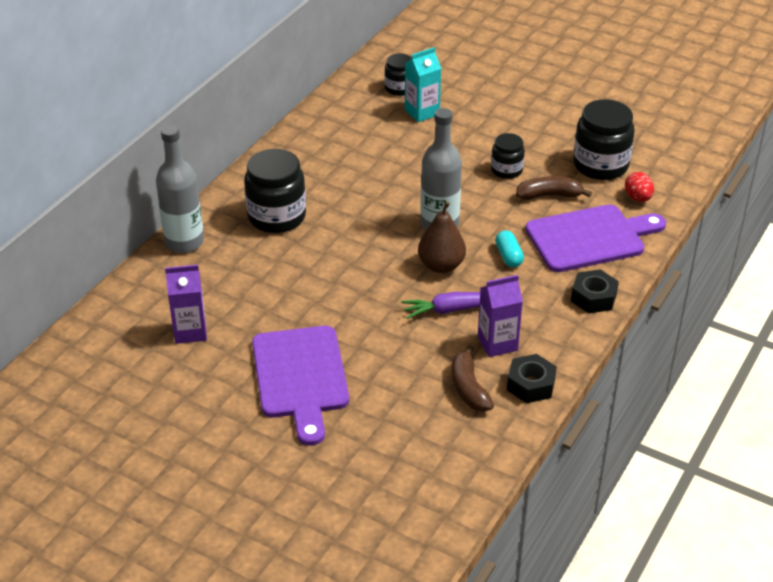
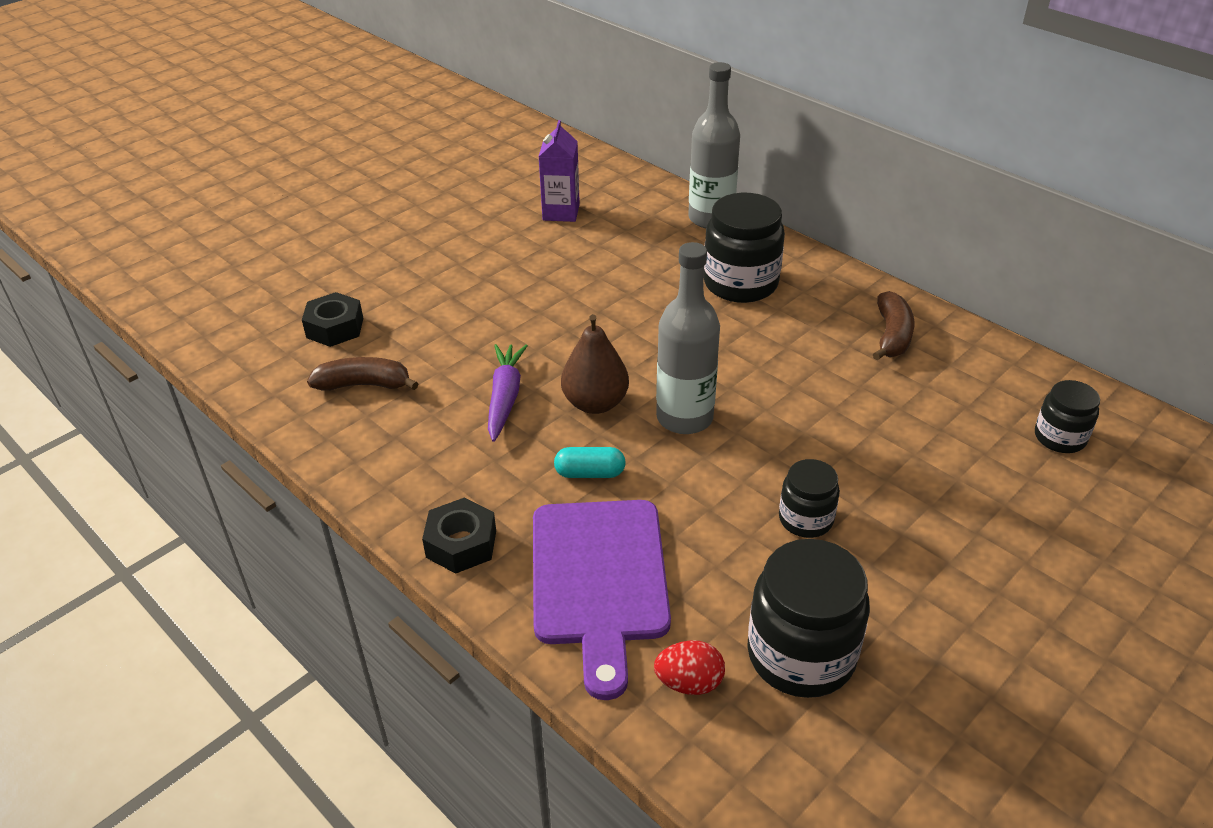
camera: 105 degrees right, 0 degrees up
(301, 377) = (455, 270): purple cutting board -> none
(422, 112) = (986, 451): turquoise carton -> none
(497, 343) = (423, 424): purple carton -> none
(531, 385) = (336, 438): black nut -> black nut (335, 328)
(549, 195) = (725, 557): brown banana -> brown banana (892, 336)

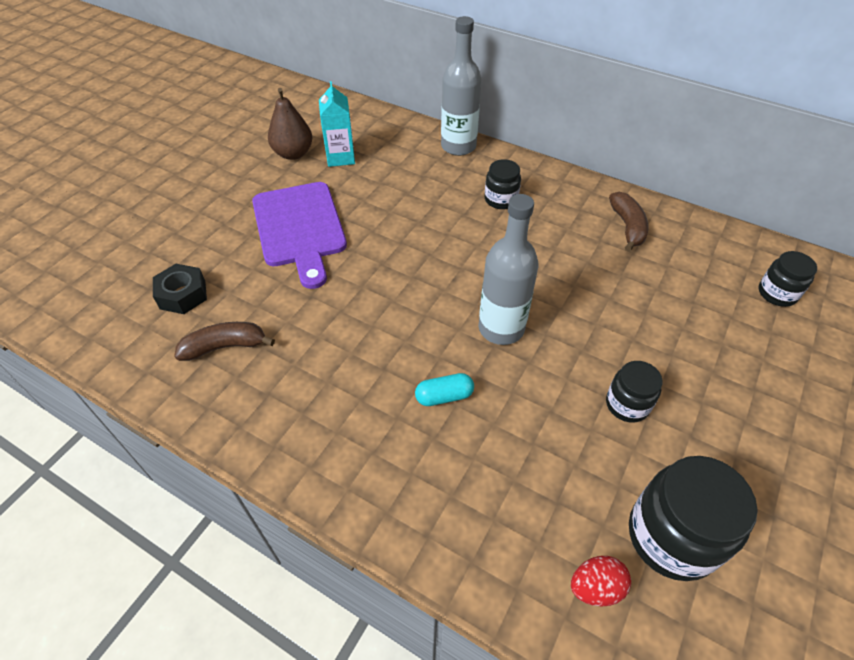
camera: 15 degrees left, 10 degrees up
(461, 544) = (359, 491): black nut -> none
(505, 397) = (350, 336): purple carrot -> none
(561, 212) = (340, 157): purple carton -> turquoise carton
(595, 403) = (426, 328): brown pear -> brown pear (293, 154)
(599, 579) = (487, 500): purple cutting board -> purple cutting board (300, 228)
(740, 283) = (500, 199): black jar -> black jar, size x0.57

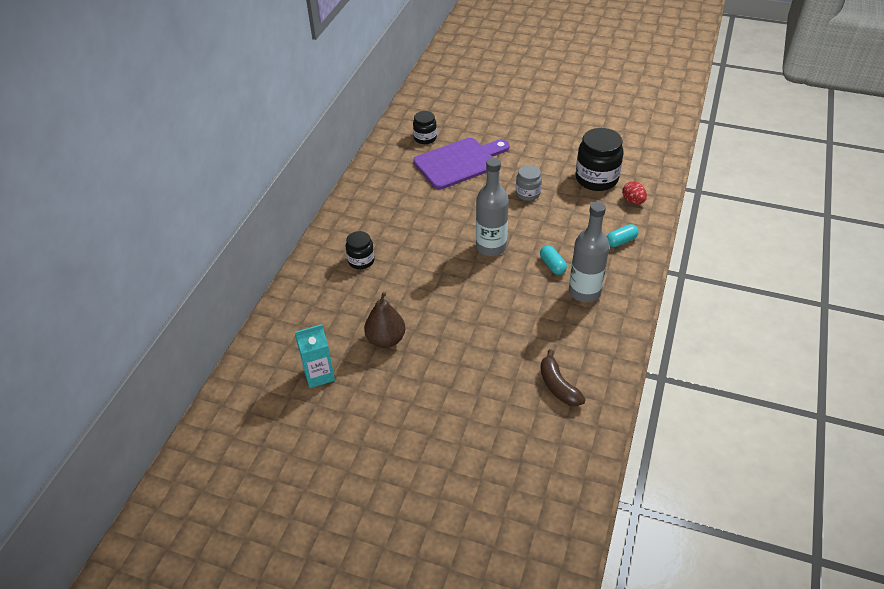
camera: 100 degrees left, 5 degrees down
(183, 295) = (519, 433): black nut -> none
(293, 154) = (317, 414): brown pear -> brown pear (386, 340)
(300, 228) = (422, 378): purple cutting board -> purple cutting board (459, 162)
(458, 146) = (292, 295): grey bottle -> grey bottle (584, 292)
(481, 521) = (621, 241): none -> turquoise capsule
(627, 227) = (379, 196): brown banana -> none
(627, 404) = (528, 193): black jar -> grey jar

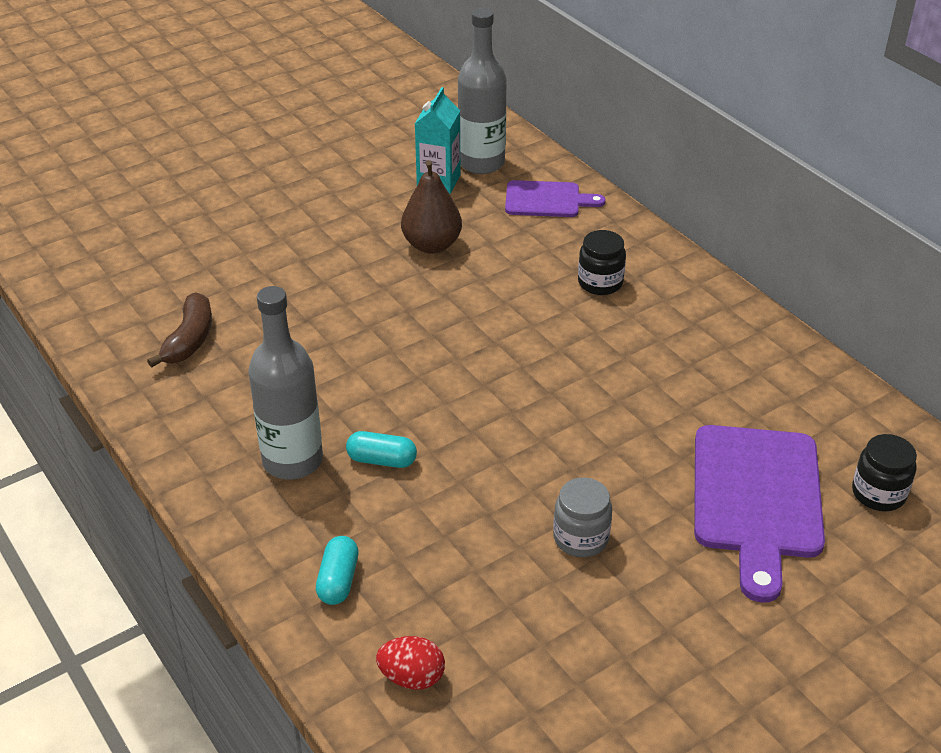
camera: 125 degrees right, 5 degrees down
(300, 317) = (547, 200): none -> purple cutting board
(491, 247) = (494, 417): grey bottle -> grey bottle (481, 163)
(558, 386) = (189, 340): brown banana -> brown banana turned 90 degrees clockwise
(596, 179) = (529, 669): black jar -> none

